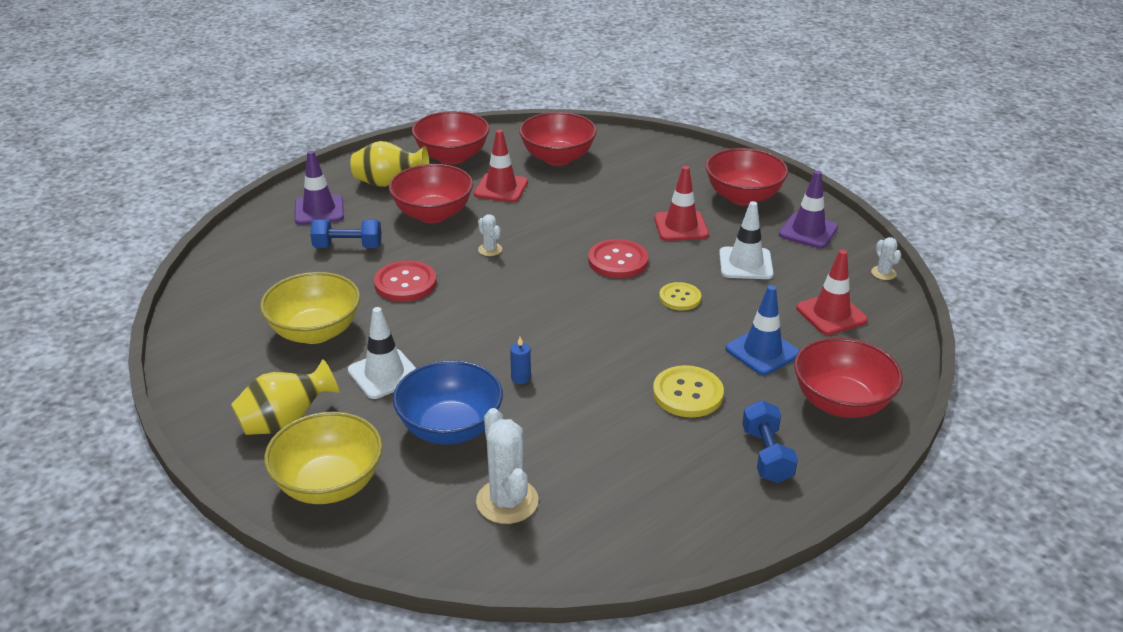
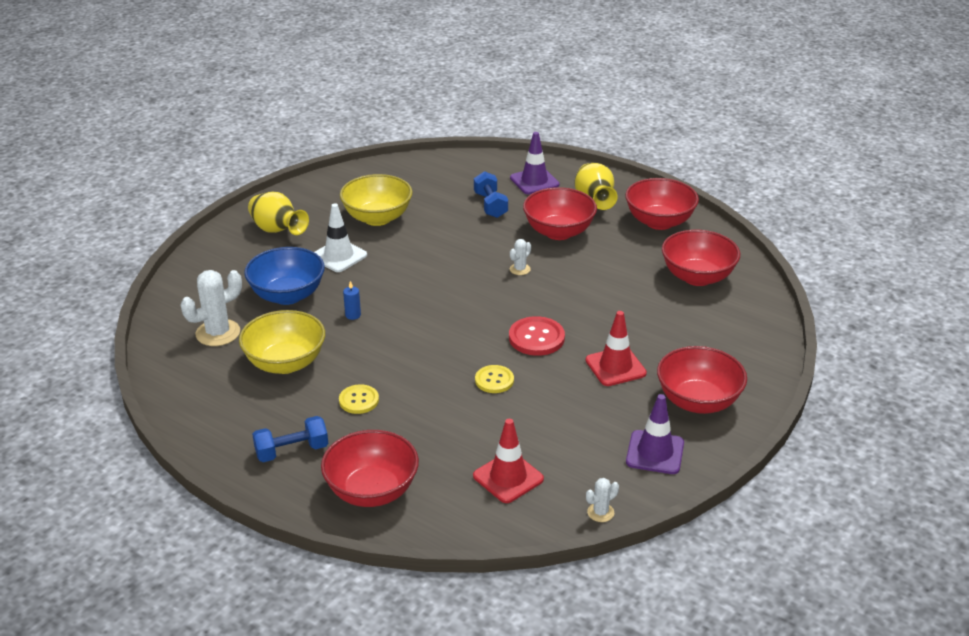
camera: 75 degrees right, 0 degrees up
(329, 484) = (222, 261): yellow bowl -> yellow bowl (285, 363)
(405, 283) = (453, 240): red button -> none
(501, 188) = (621, 256): red traffic cone -> none
(687, 393) = (359, 400): yellow button -> yellow button, size x0.67
(745, 264) = (570, 414): white traffic cone -> none
(762, 351) = (431, 437): blue traffic cone -> none

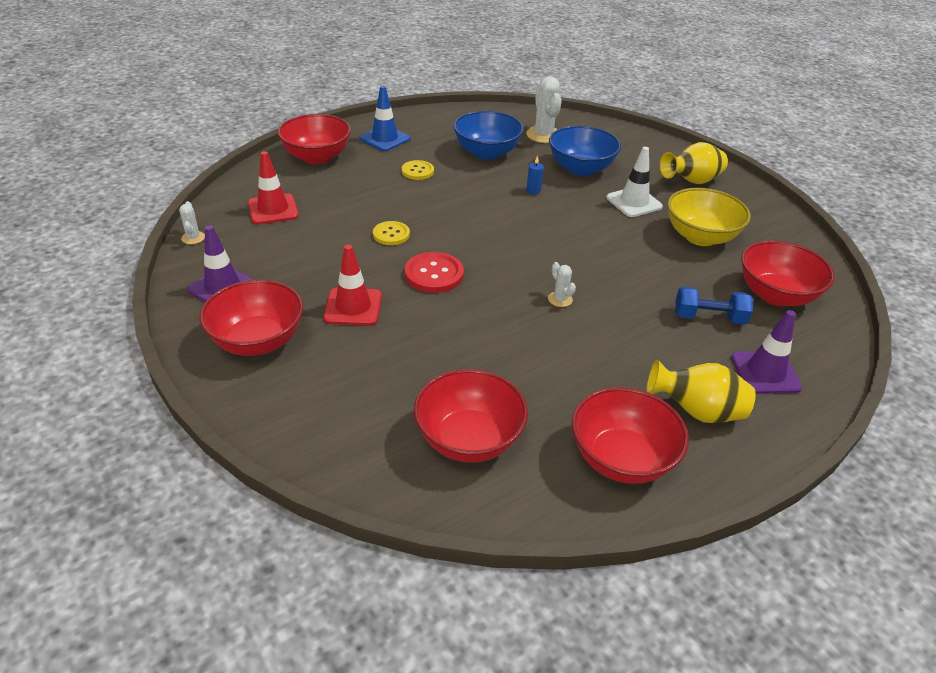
camera: 110 degrees right, 5 degrees up
(285, 363) = (487, 153): yellow bowl -> blue bowl
(292, 451) = (384, 139): blue dumbbell -> blue traffic cone
(558, 232) = (628, 353): red bowl -> red bowl (776, 295)

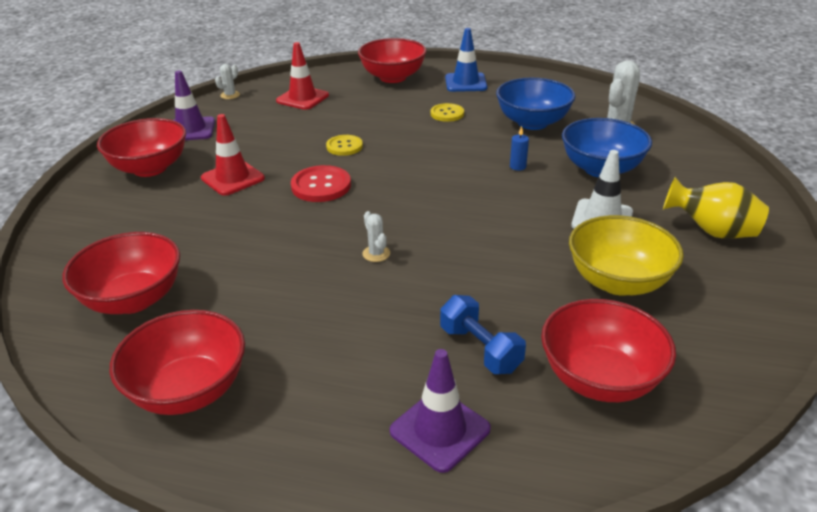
camera: 50 degrees right, 5 degrees down
(560, 299) = (376, 254): white cactus -> white cactus turned 45 degrees counterclockwise
(697, 411) = (311, 408): yellow vase -> none

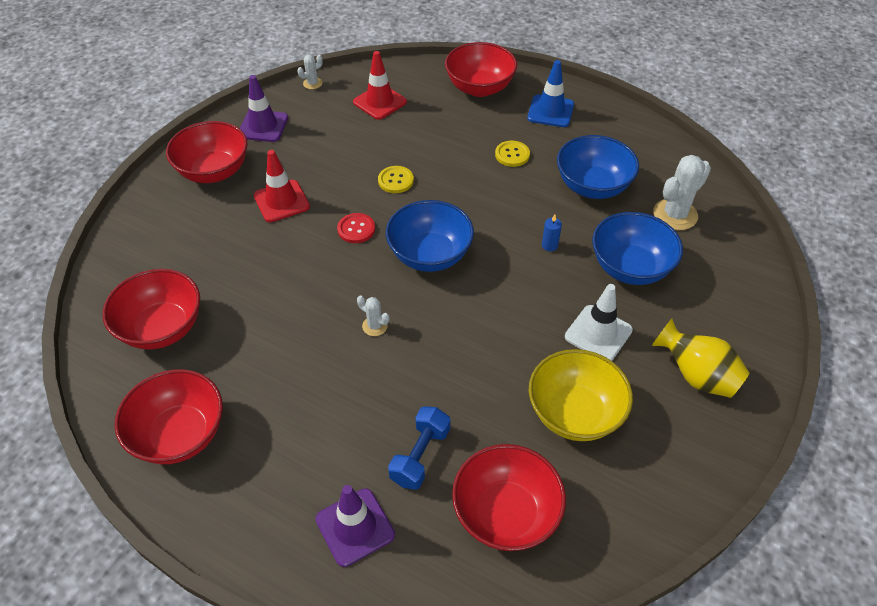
camera: 15 degrees right, 15 degrees up
(321, 186) = (356, 229): red button -> red button, size x0.67
(376, 254) = (375, 326): white cactus -> white cactus turned 45 degrees counterclockwise
(406, 192) = (430, 255): none -> blue bowl
(480, 349) = (420, 456): blue dumbbell -> blue dumbbell turned 45 degrees clockwise

